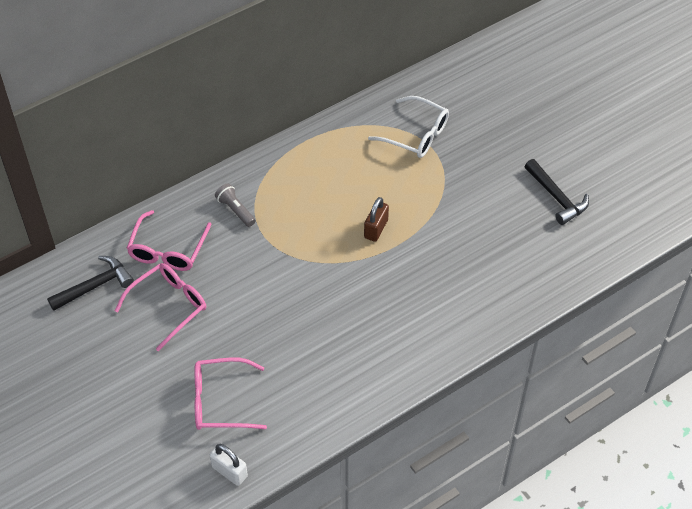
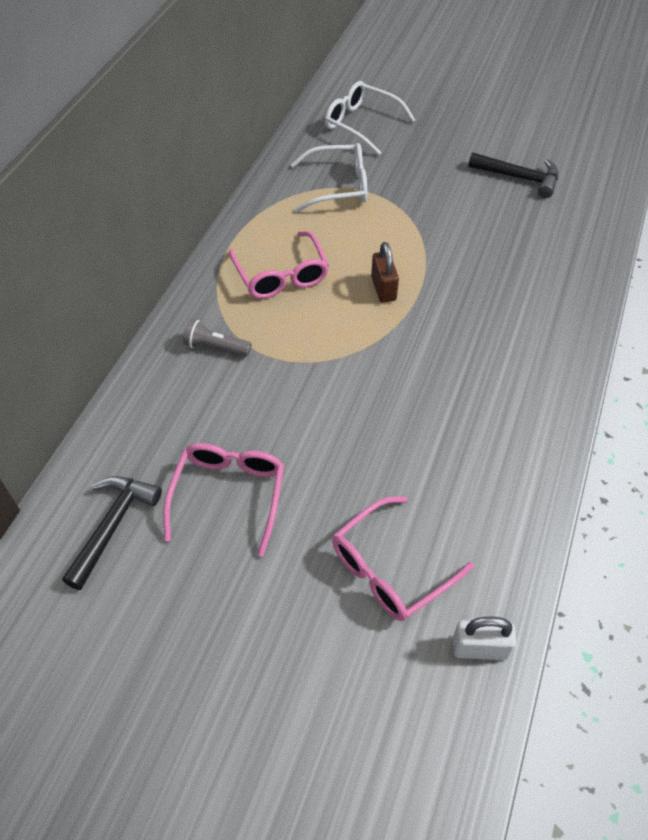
camera: 35 degrees left, 0 degrees up
(168, 249) = (172, 431): pink glasses -> pink glasses (281, 275)
(480, 91) = (362, 124): none -> white glasses

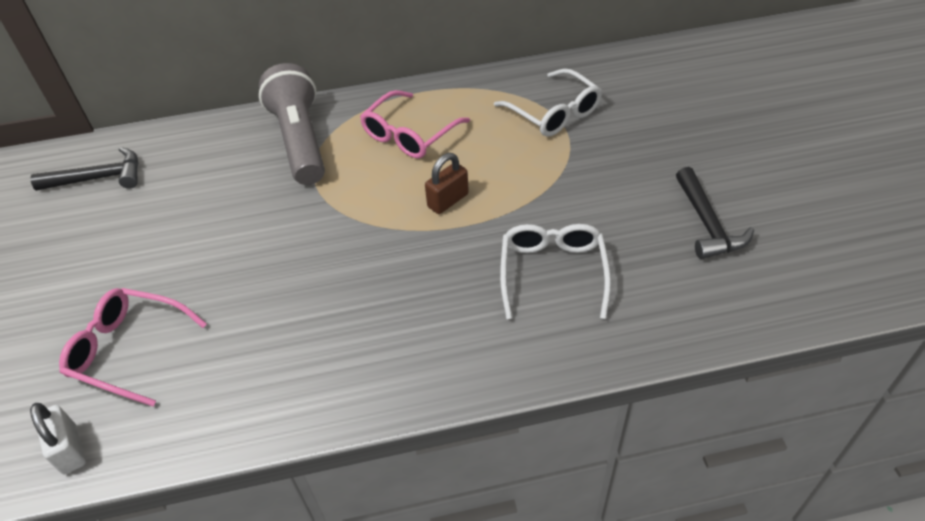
camera: 60 degrees right, 5 degrees down
(216, 347) = (300, 141): grey flashlight -> grey flashlight, size x2.18
(228, 496) = (155, 221): pink glasses -> none
(362, 124) = (657, 86): white glasses -> white glasses (553, 273)

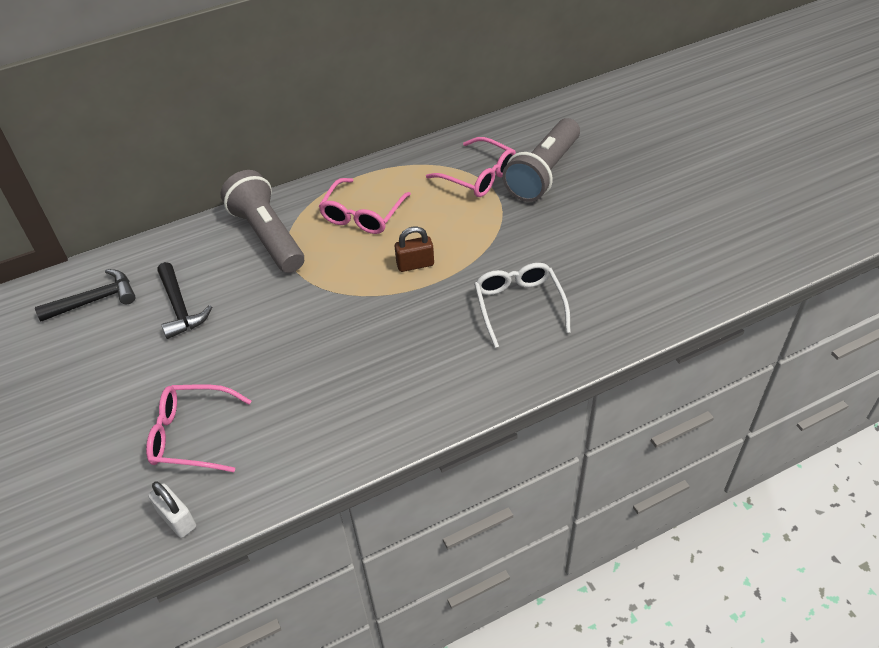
camera: 15 degrees left, 0 degrees up
(448, 200) = (415, 264): brown padlock -> brown padlock turned 45 degrees clockwise
(553, 113) = (478, 176): white glasses -> pink glasses
(630, 121) = (543, 173): none -> grey flashlight
(707, 224) = (626, 246): black hammer -> black hammer (180, 308)

